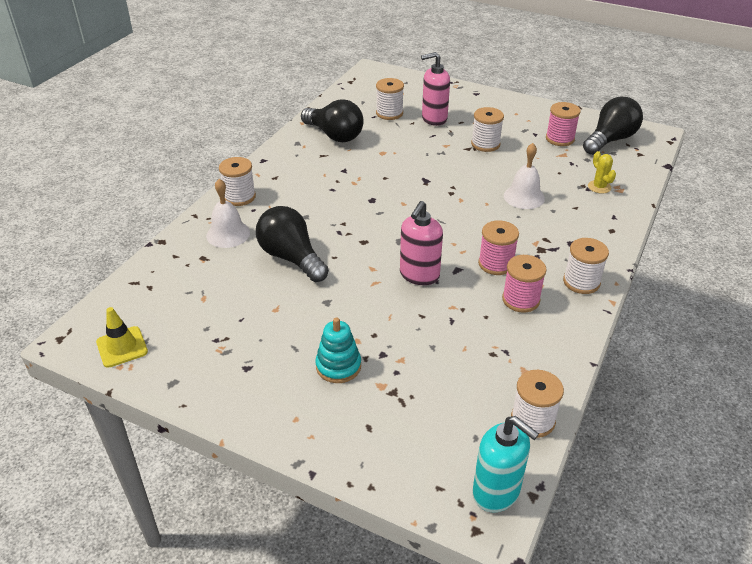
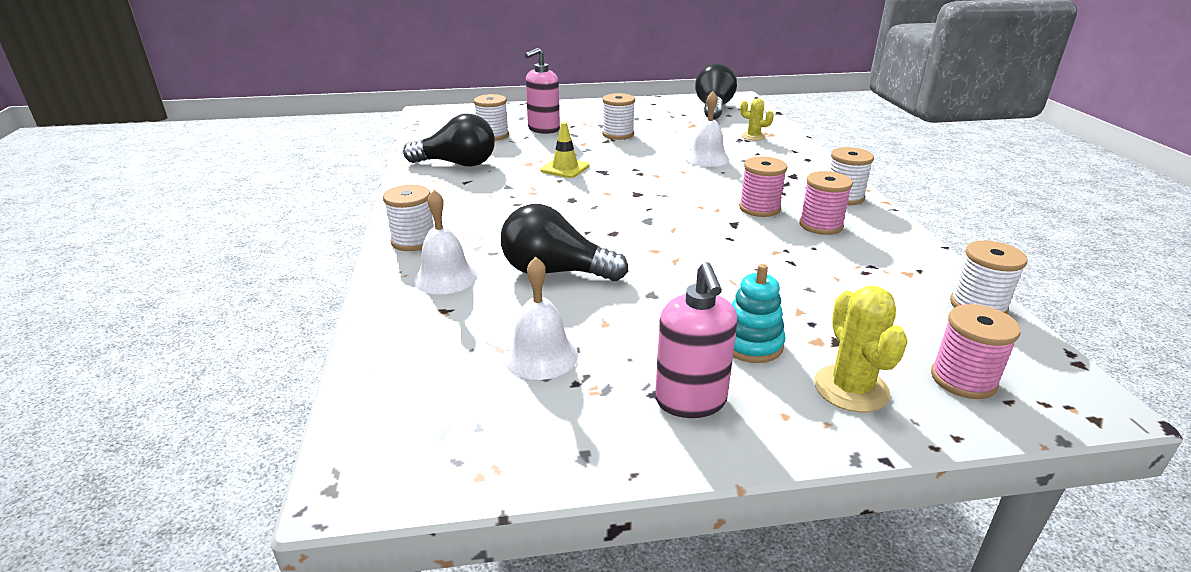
camera: 35 degrees left, 10 degrees down
(122, 347) = (452, 451): yellow traffic cone -> yellow traffic cone (565, 168)
(218, 313) = (540, 356): none -> white bell
(355, 425) = (851, 389): none -> yellow cactus
(419, 275) = (708, 239): pink soap dispenser -> pink soap dispenser (691, 401)
(496, 492) = (1053, 377): turquoise soap dispenser -> none
(560, 139) = (674, 116): pink spool -> pink spool (963, 380)

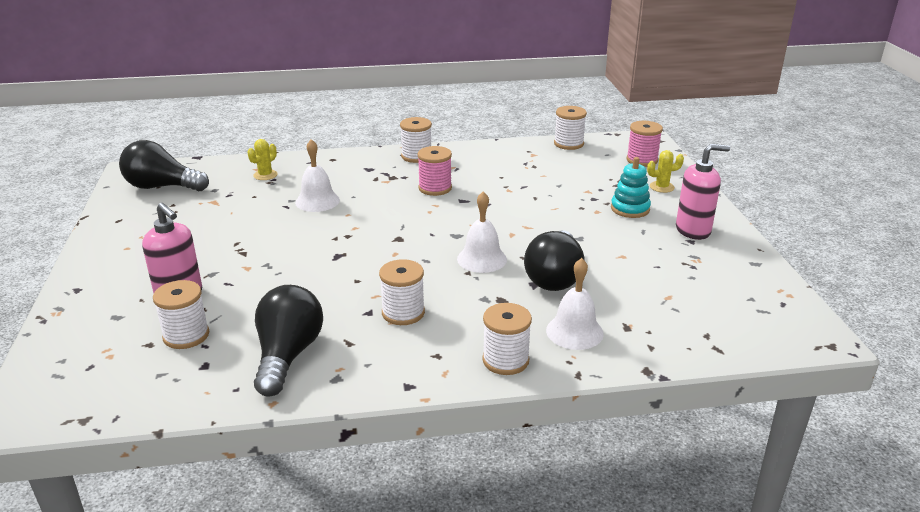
camera: 90 degrees left, 0 degrees up
(540, 356) = (670, 279): white bell -> white bell (482, 259)
(565, 168) = (324, 277): yellow traffic cone -> none
(618, 134) = (225, 245): white spool -> white spool (403, 313)
(820, 225) = (466, 170): pink spool -> none
(851, 389) = (662, 187): yellow cactus -> yellow cactus, size x0.63

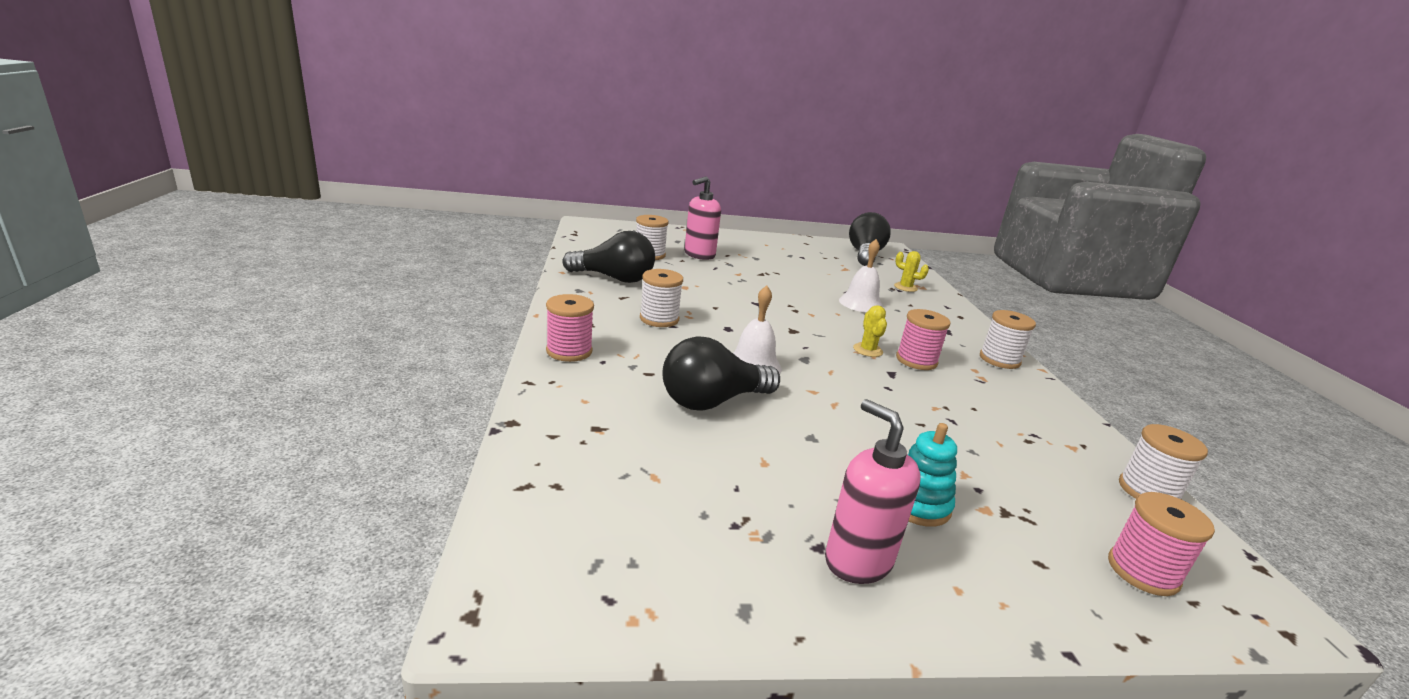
camera: 90 degrees right, 5 degrees down
(505, 360) = (569, 351): white spool -> pink spool
(554, 277) = (712, 401): black light bulb -> black light bulb turned 45 degrees counterclockwise
(574, 332) = (600, 393): white bell -> none
(662, 187) = (1025, 567): yellow cactus -> yellow cactus (867, 350)
(693, 230) = (857, 561): pink soap dispenser -> pink soap dispenser turned 150 degrees clockwise

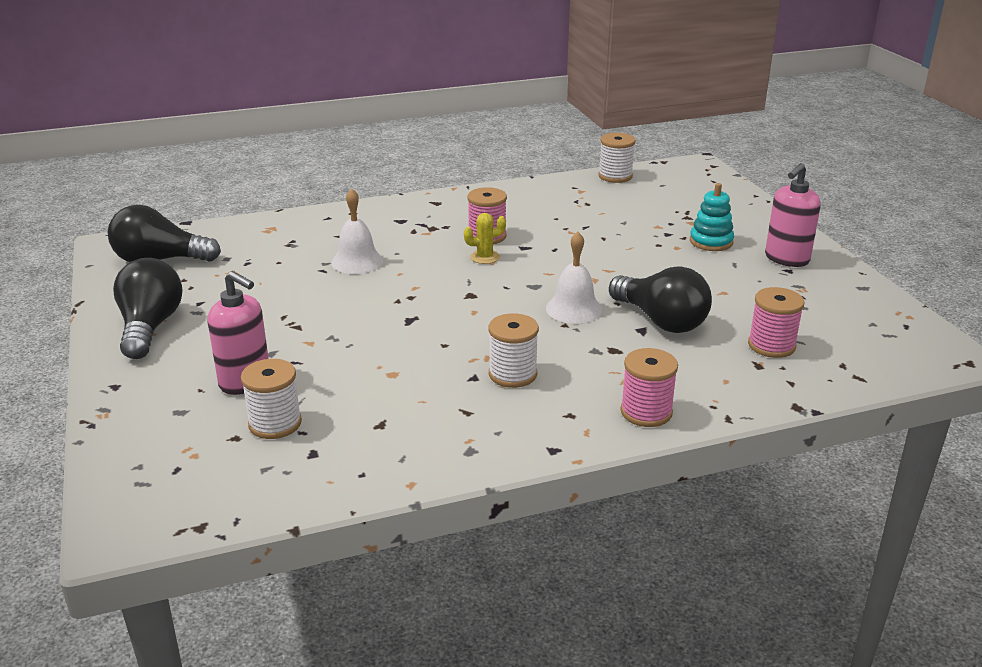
camera: 100 degrees left, 5 degrees up
(614, 278) = (404, 432): black light bulb -> black light bulb (150, 327)
(905, 287) = (280, 237): yellow cactus -> none
(999, 360) = (449, 202): white spool -> none
(1142, 571) = (702, 188): pink spool -> pink spool (771, 345)

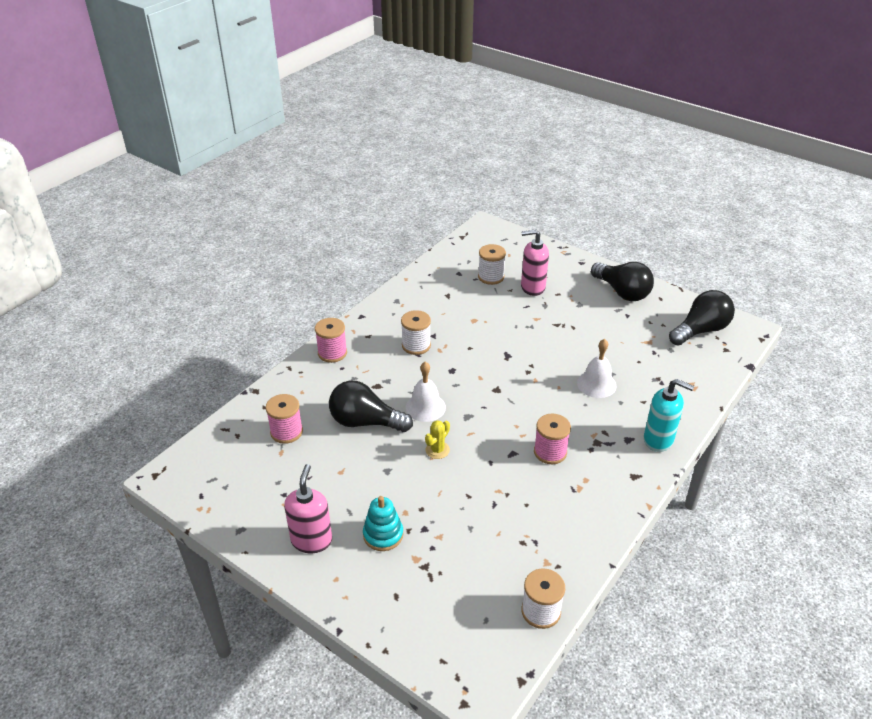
camera: 145 degrees right, 10 degrees up
(375, 212) = (658, 440): none -> turquoise soap dispenser
(485, 257) = (526, 428): yellow cactus -> yellow cactus (437, 450)

